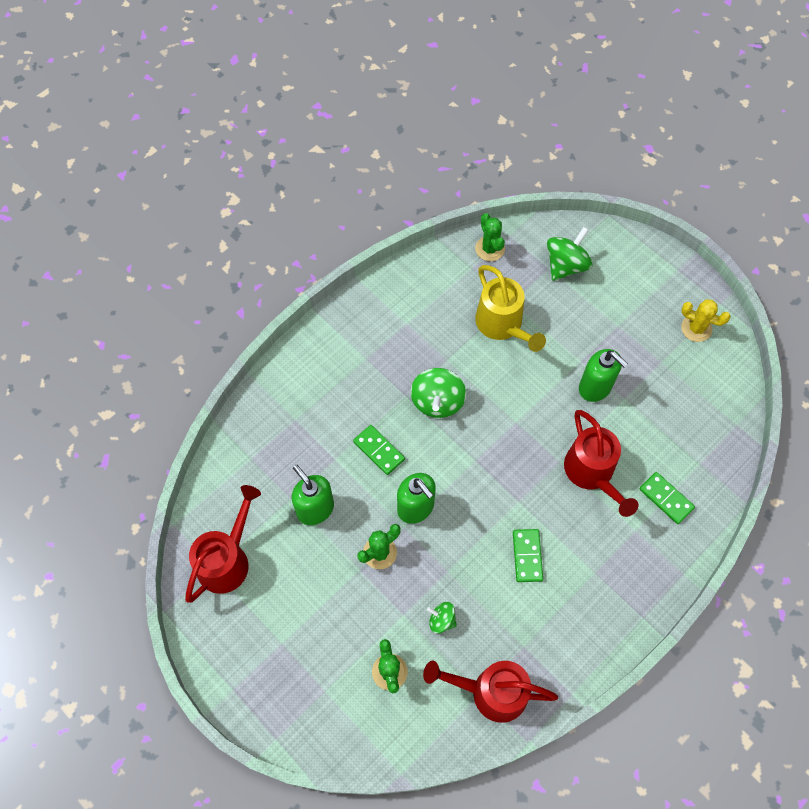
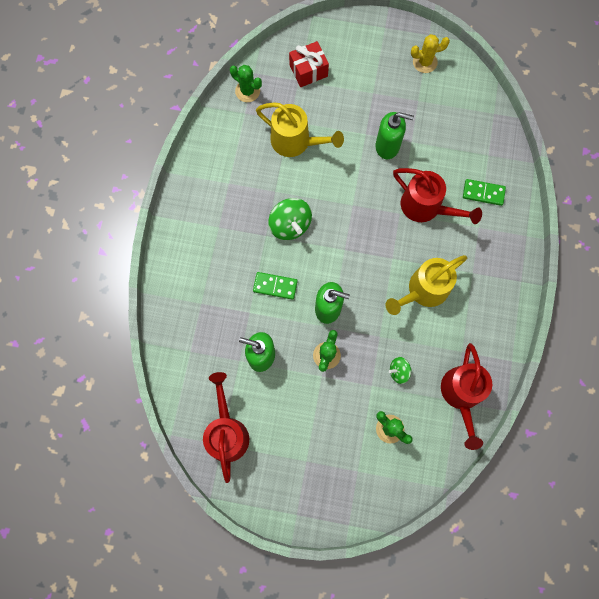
camera: 35 degrees left, 10 degrees up
(490, 692) = (461, 396): red watering can -> red watering can turned 60 degrees counterclockwise
(527, 556) = (423, 291): green domino -> yellow watering can
(566, 265) = (308, 71): green spinning top -> red gift

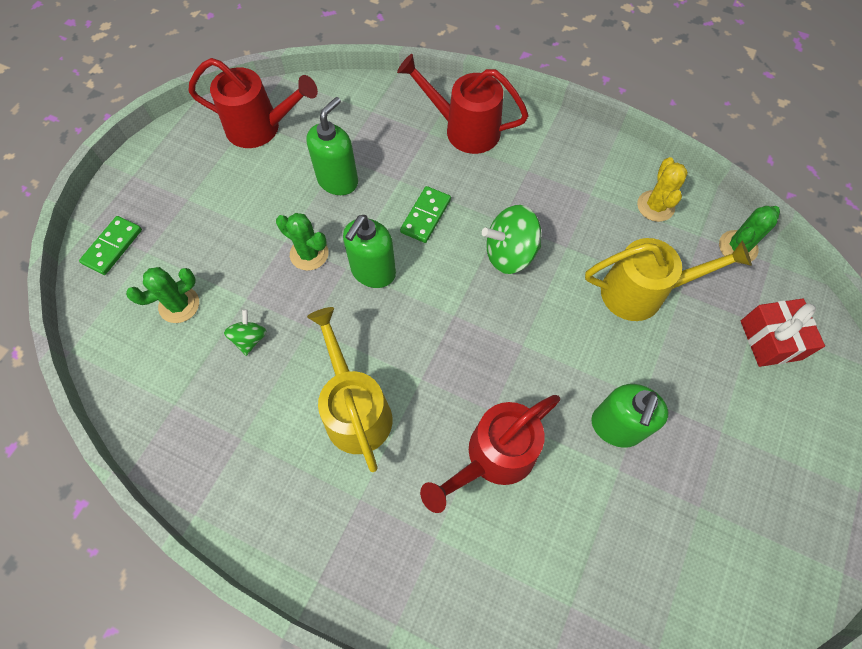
camera: 105 degrees right, 10 degrees down
(296, 142) = (643, 292): yellow watering can -> yellow watering can turned 135 degrees counterclockwise
(425, 62) = (781, 545): yellow cactus -> yellow cactus (655, 206)
(461, 396) = (178, 416): red watering can -> red watering can (464, 129)
(483, 193) = (497, 569): green domino -> green domino (113, 247)

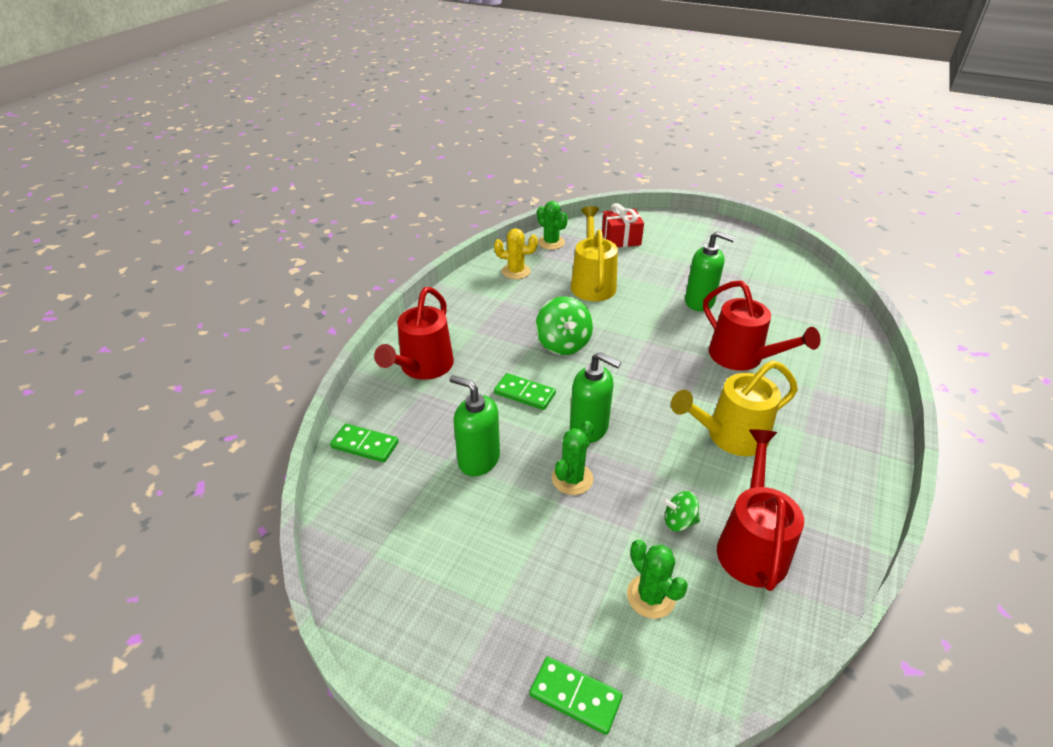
camera: 90 degrees left, 25 degrees down
(261, 128) = (390, 538): red watering can -> red watering can (751, 544)
(361, 99) = (365, 445): none -> green domino

